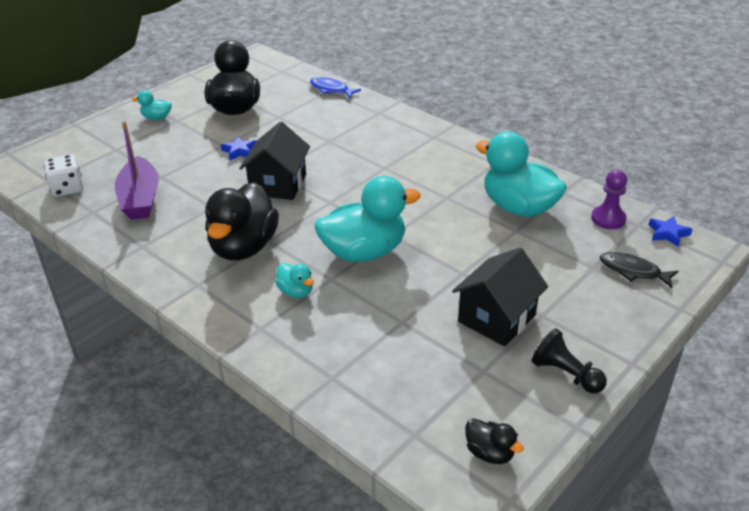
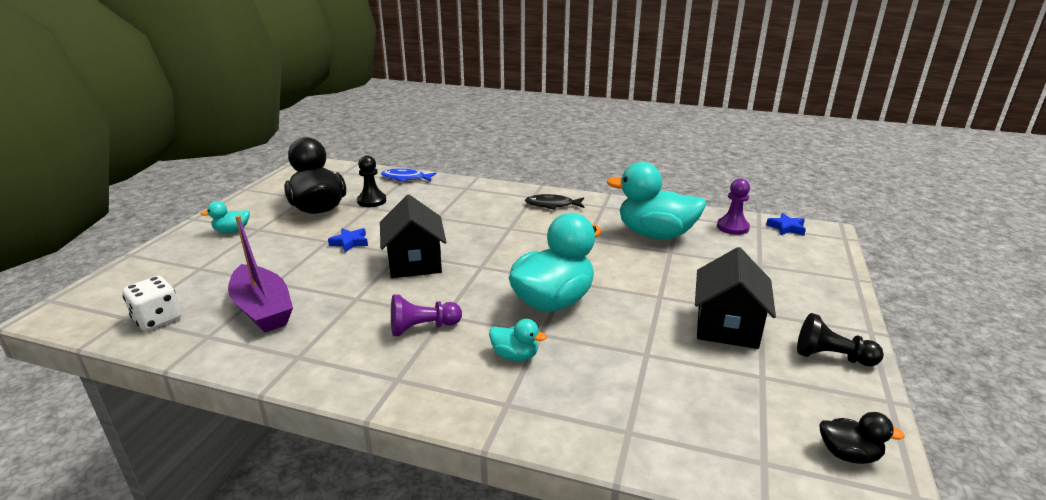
camera: 25 degrees left, 10 degrees down
(243, 247) = (422, 328): black duck -> purple pawn
(285, 110) = (372, 201): none -> black pawn
(633, 271) = (792, 260): black fish -> black fish (552, 205)

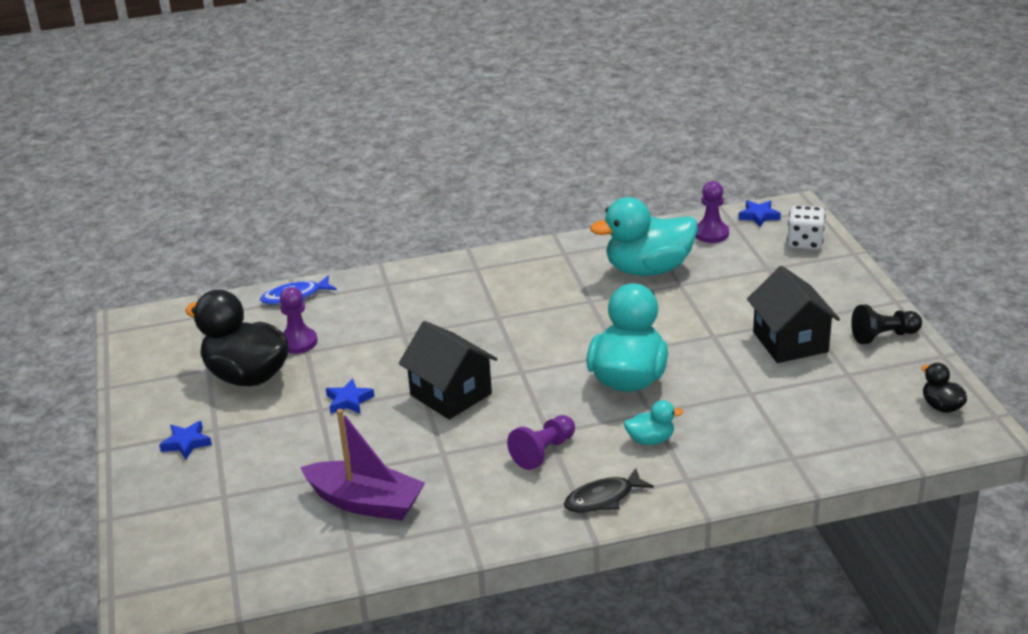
camera: 30 degrees left, 5 degrees up
(158, 319) = (272, 558): white dice -> white dice (804, 243)
(232, 231) = (186, 443): turquoise duck -> blue star
(372, 201) = (298, 342): black pawn -> purple pawn
(552, 205) = (510, 271): black fish -> black fish (603, 498)
(848, 454) = (941, 406): black duck -> black duck turned 105 degrees counterclockwise

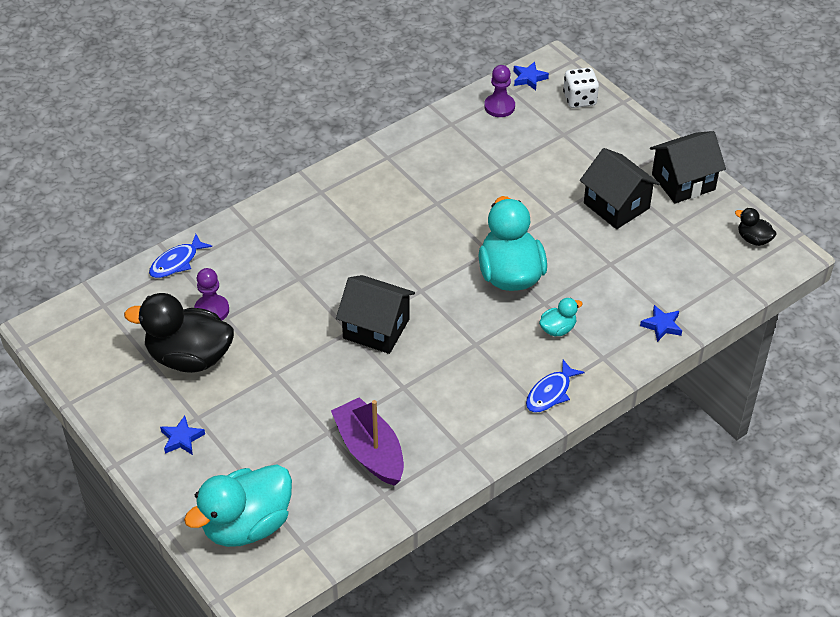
camera: 25 degrees left, 15 degrees up
(349, 401) = (295, 358): blue star -> blue star (662, 325)
(366, 503) = (370, 451): purple boat -> purple boat turned 120 degrees counterclockwise
(543, 452) = (482, 363): purple pawn -> none
(603, 498) = (550, 393): black fish -> blue fish
(648, 269) = (467, 158): turquoise duck -> turquoise duck (247, 525)
(883, 336) = (683, 182): black pawn -> black house

